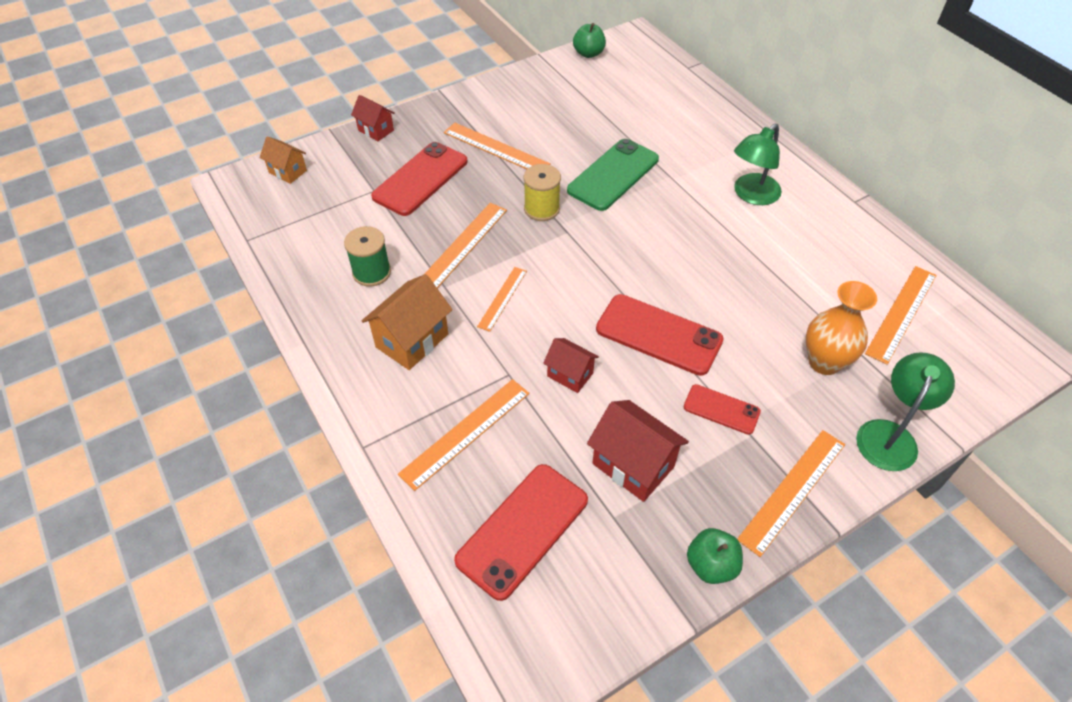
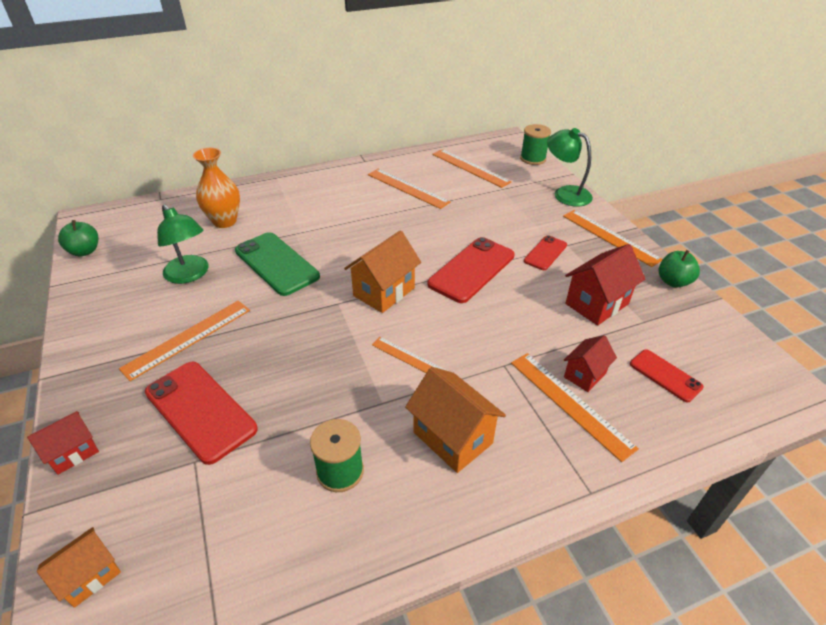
camera: 80 degrees left, 10 degrees down
(463, 245) = (327, 381): orange ruler -> orange ruler (407, 188)
(522, 530) = (665, 375): red phone -> red phone, size x0.56
(541, 209) = (299, 316): yellow spool -> none
(570, 375) = (508, 325): red house -> red house (585, 375)
(595, 263) = (384, 292): none -> orange house
(751, 195) = (338, 199): green lamp -> green lamp (190, 275)
(824, 362) = (507, 203): orange vase -> orange vase (225, 221)
(978, 390) = (533, 159): none -> green spool

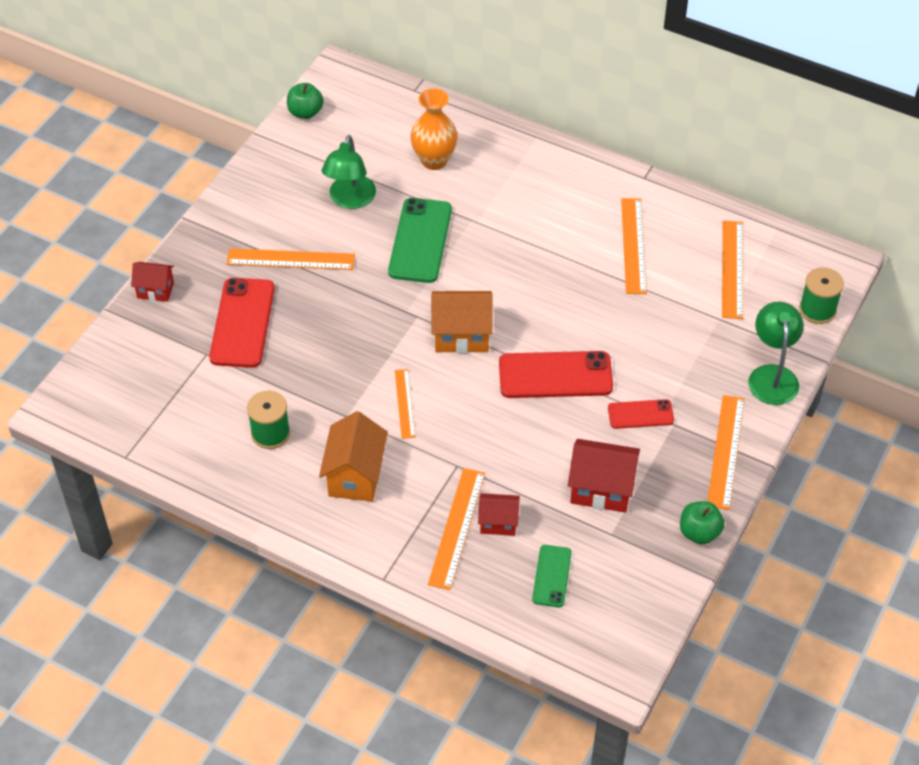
camera: 50 degrees right, 10 degrees up
(90, 576) = (104, 372): orange house -> none
(665, 375) = (551, 576): red phone -> green phone

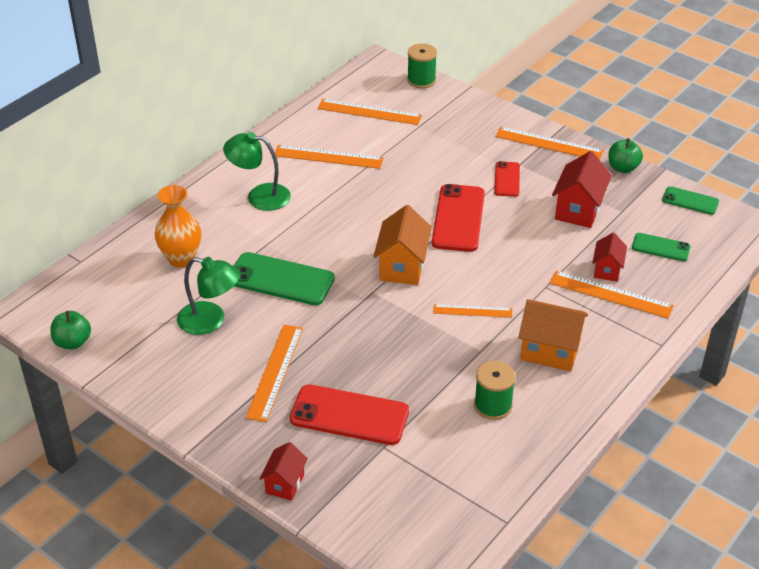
camera: 80 degrees left, 10 degrees down
(651, 607) = (690, 201): none -> green phone
(772, 375) = (480, 111): green lamp -> green lamp (259, 196)

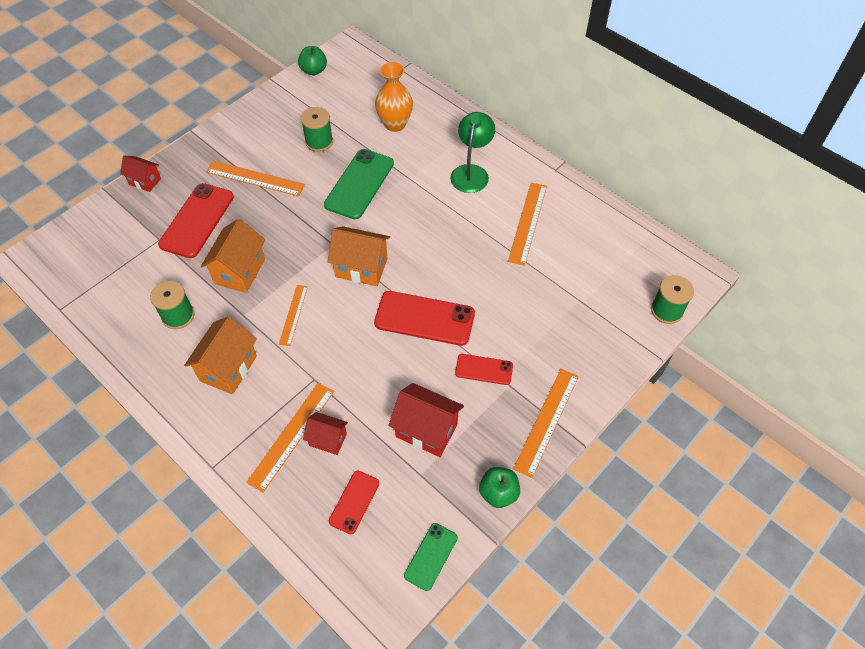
camera: 95 degrees right, 15 degrees up
(210, 321) = (319, 141): green lamp -> green spool
(369, 112) = (604, 259): orange ruler -> none
(422, 363) = (240, 271): none -> orange house
(660, 247) = (354, 502): green phone -> red phone

